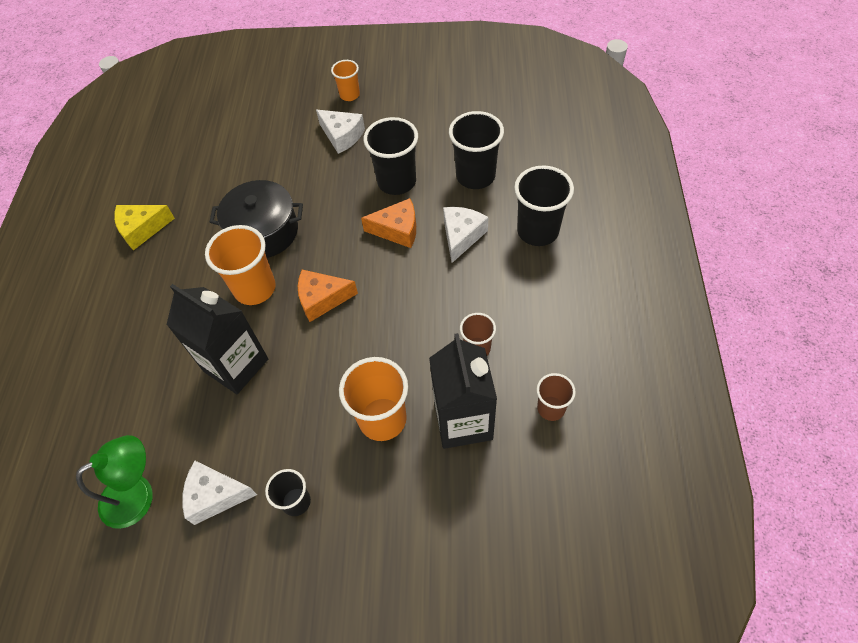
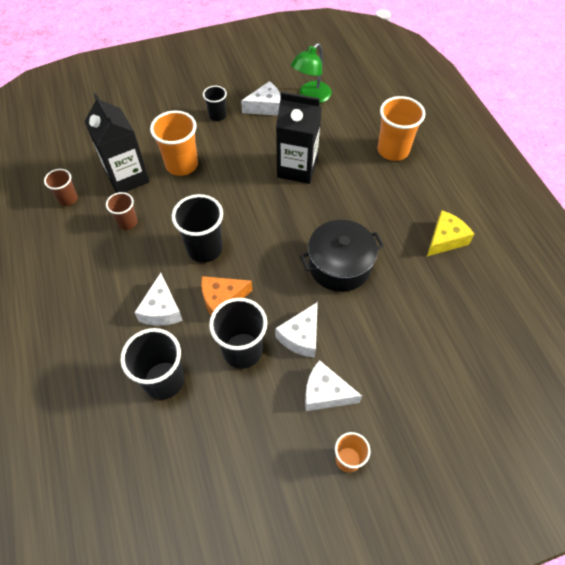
camera: 155 degrees right, 0 degrees up
(255, 288) = (317, 219): orange cup -> orange cup (393, 150)
(322, 299) = (259, 225): orange cheese -> none
(338, 180) = (301, 336): none -> white cheese
(537, 231) = (91, 334): black cup -> black cup (204, 248)

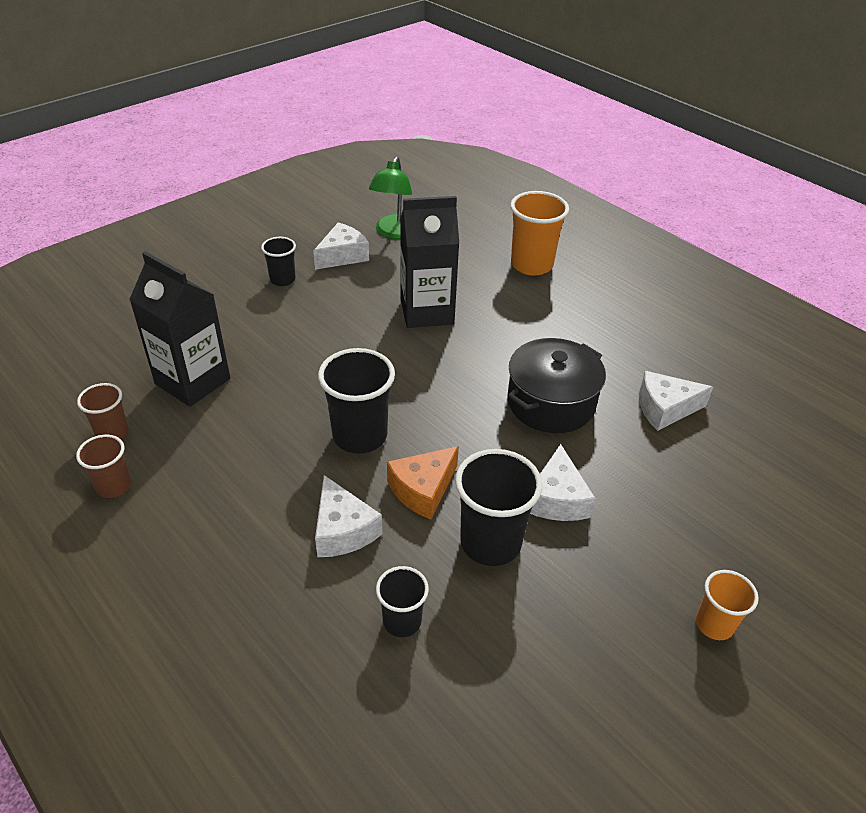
camera: 25 degrees left, 15 degrees down
(127, 222) = (225, 436): brown cup -> brown cup (114, 486)
(164, 380) = (402, 621): black cup -> black cup, size x0.58
(182, 165) = (266, 346): orange cup -> none
(325, 393) = (632, 555): white cheese -> white cheese (665, 408)
(445, 239) = (654, 339): yellow cheese -> none

